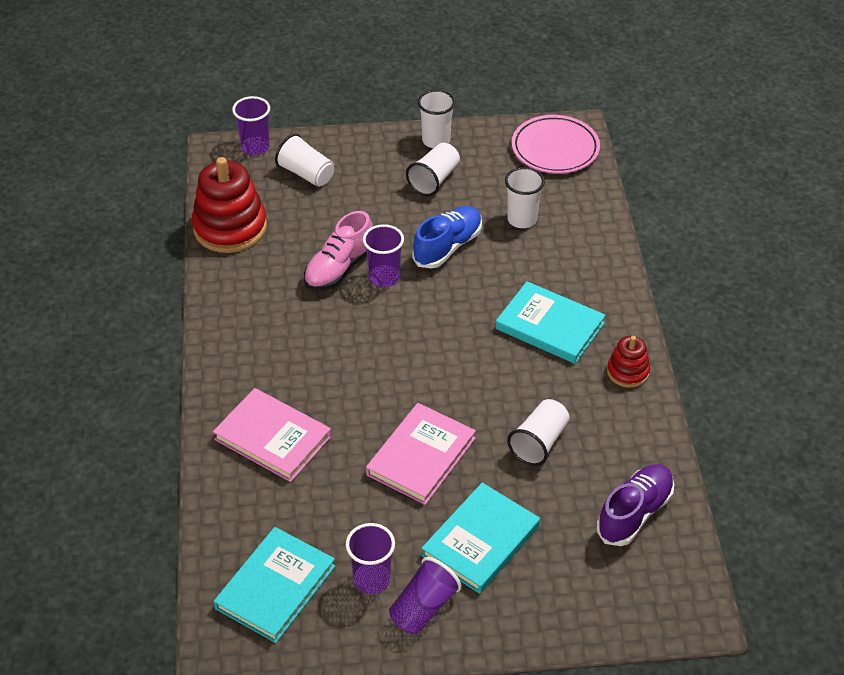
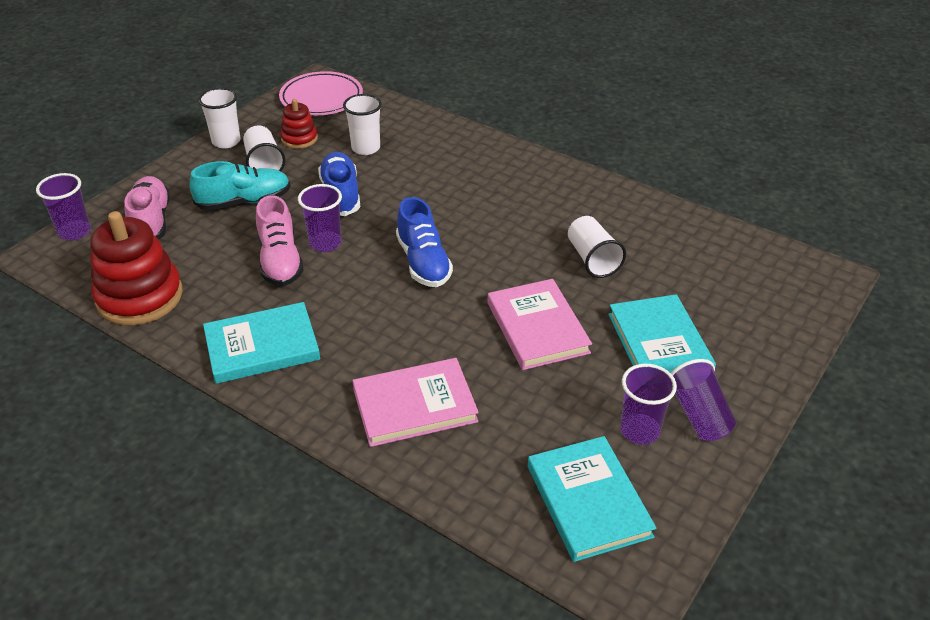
camera: 50 degrees left, 5 degrees down
(306, 174) = (151, 221): white cup -> pink shoe
(380, 202) = (244, 202): none -> turquoise shoe
(423, 345) = (423, 262): none -> blue shoe
(549, 326) = (485, 192): turquoise book -> turquoise book (262, 347)
(627, 372) = (573, 183): red stacking toy -> red stacking toy (299, 139)
(634, 513) = (708, 252): purple shoe -> none

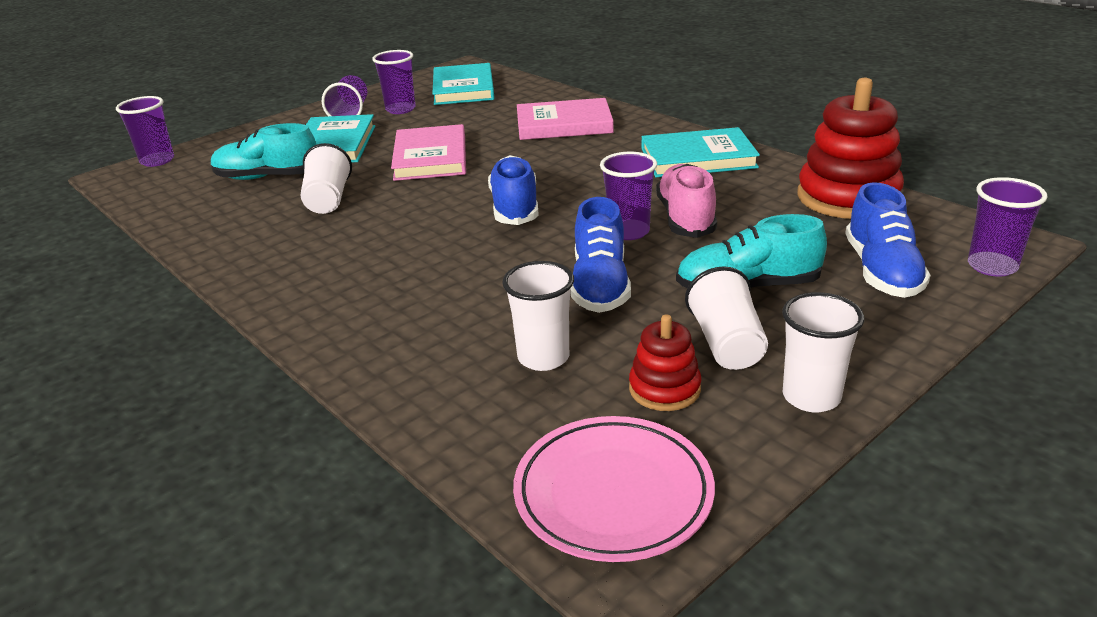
camera: 165 degrees left, 10 degrees down
(151, 221) = (882, 271): pink shoe -> blue shoe
(678, 284) = (268, 177): none -> turquoise shoe
(823, 301) = (157, 160): none -> purple cup

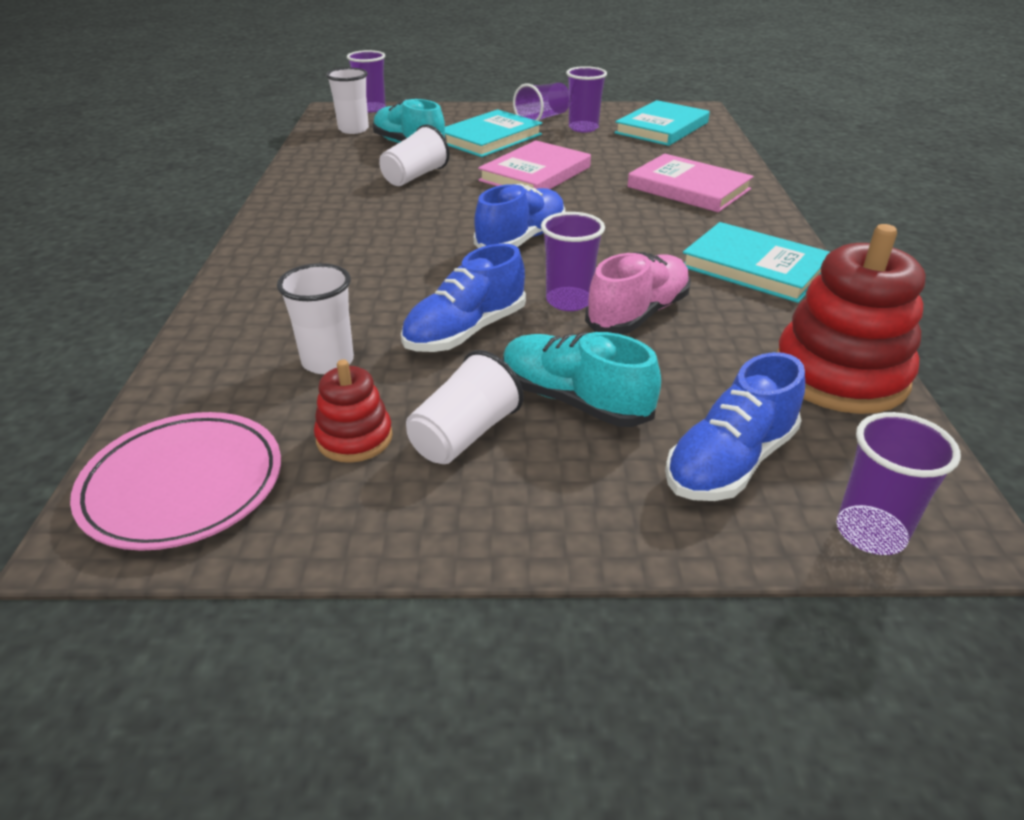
camera: 40 degrees right, 5 degrees up
(811, 397) = (441, 523): white cup -> white cup (353, 129)

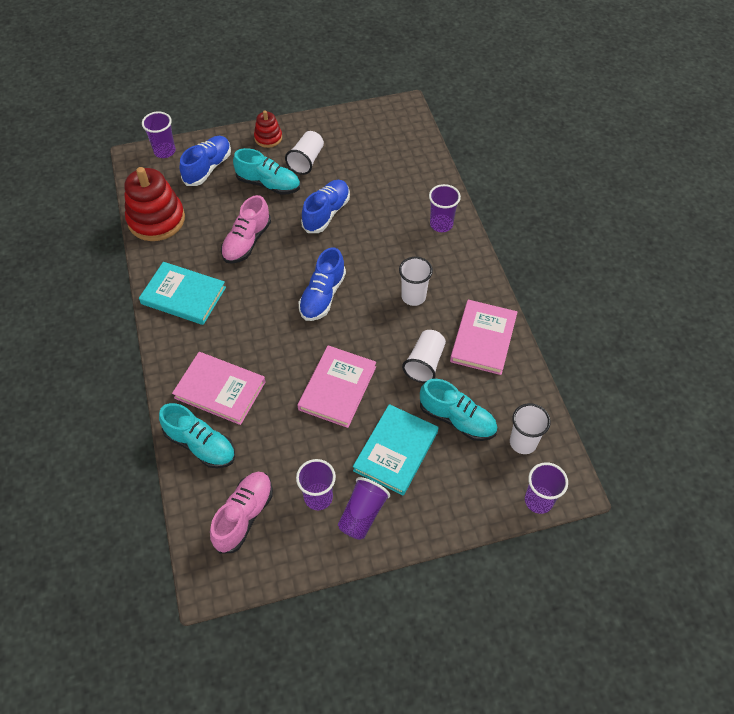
camera: 165 degrees right, 20 degrees up
(183, 486) = (392, 124): pink plate -> none
(324, 183) = (483, 339): none -> pink book
(328, 361) = (378, 184): white cup -> white cup (413, 296)
(354, 438) = (346, 152): red stacking toy -> red stacking toy (268, 138)
(569, 301) = (283, 245): purple cup -> purple cup (441, 224)
(662, 128) = (244, 516): turquoise book -> pink shoe
(711, 161) = (200, 445): none -> turquoise shoe

